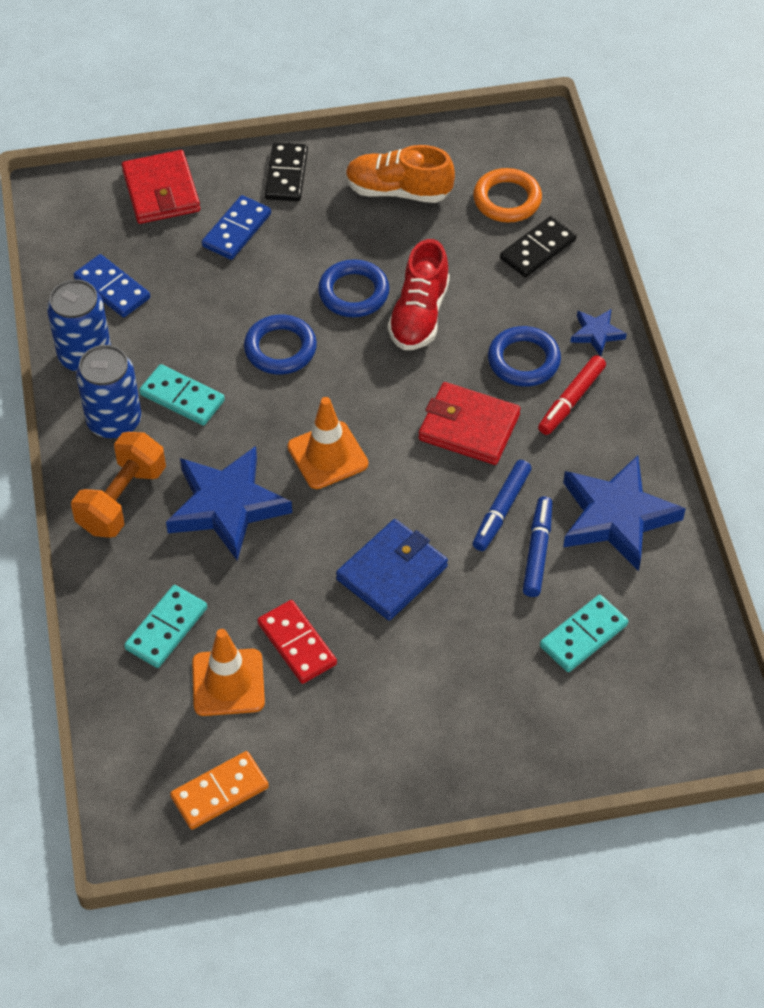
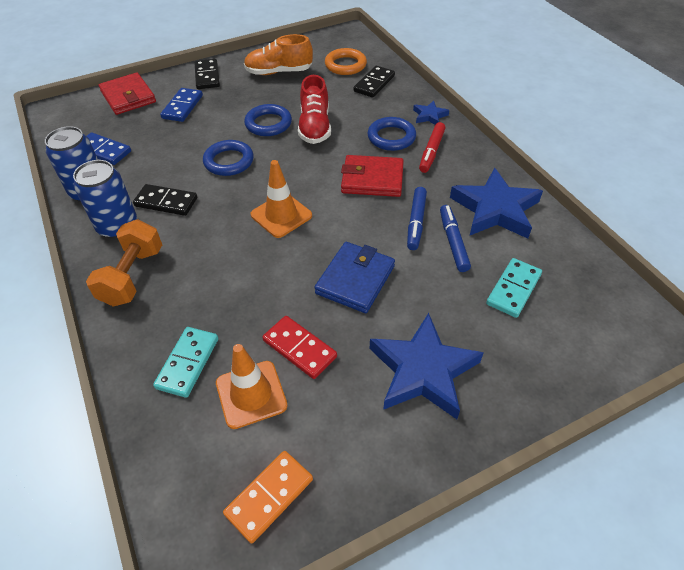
camera: 15 degrees left, 5 degrees down
(182, 397) = (166, 202): turquoise domino -> black domino
(227, 506) = (216, 263): blue star -> blue star (423, 371)

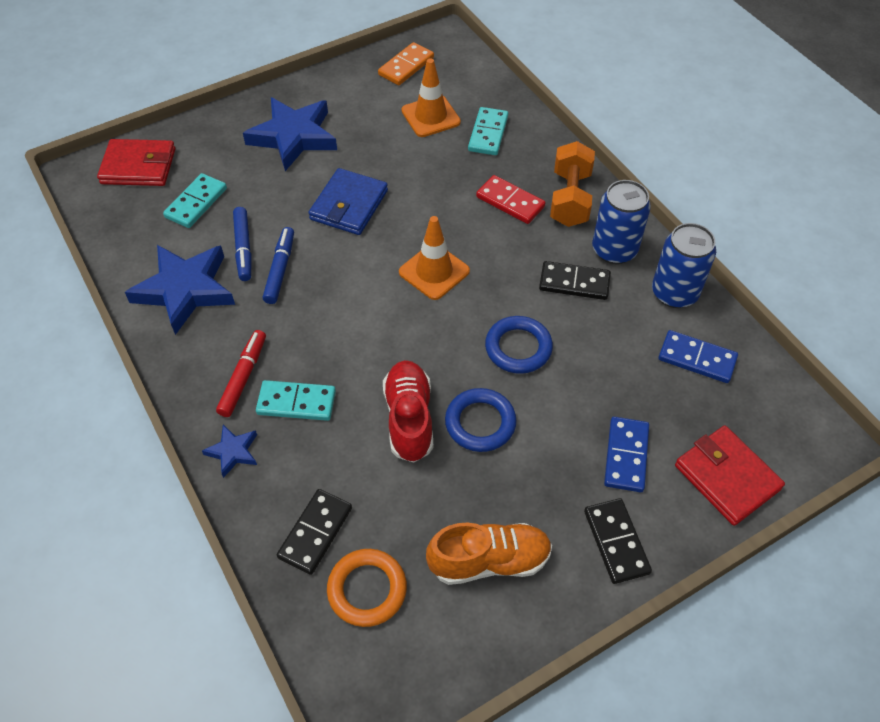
camera: 175 degrees right, 5 degrees up
(299, 348) = (396, 147): red domino -> red domino (510, 202)
(372, 179) = (327, 327): red wallet -> red wallet (138, 166)
(391, 137) = (296, 402): blue ring -> turquoise domino

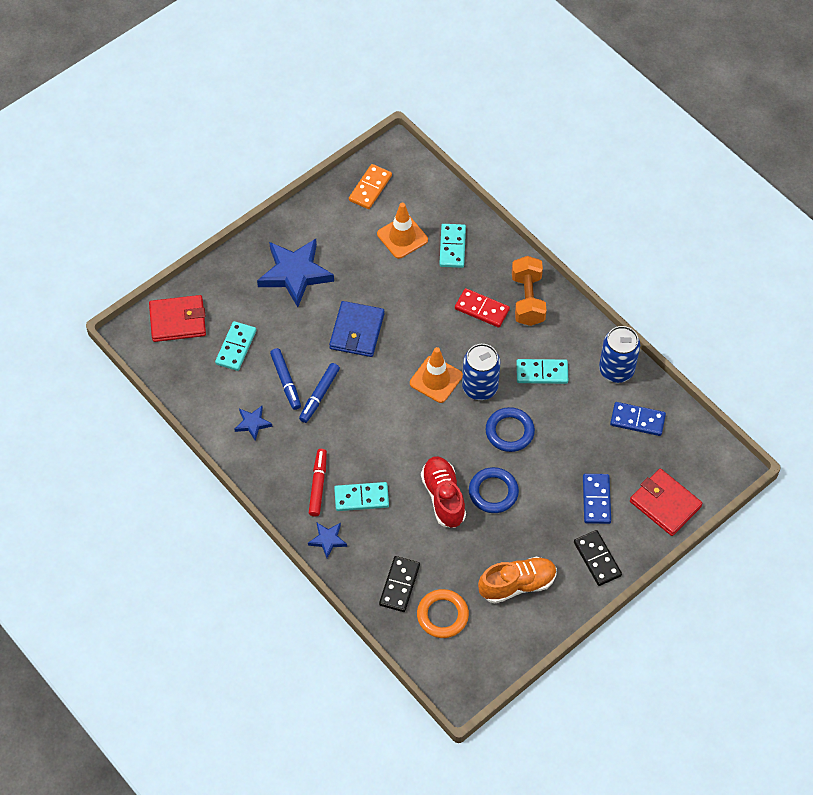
camera: 10 degrees left, 5 degrees up
(185, 290) = (252, 423): blue star -> blue star, size x0.47
(280, 269) = (319, 395): blue marker -> blue marker turned 150 degrees counterclockwise
(574, 283) = (542, 373): black domino -> turquoise domino
(614, 250) = (567, 340): blue can -> blue can (480, 387)

